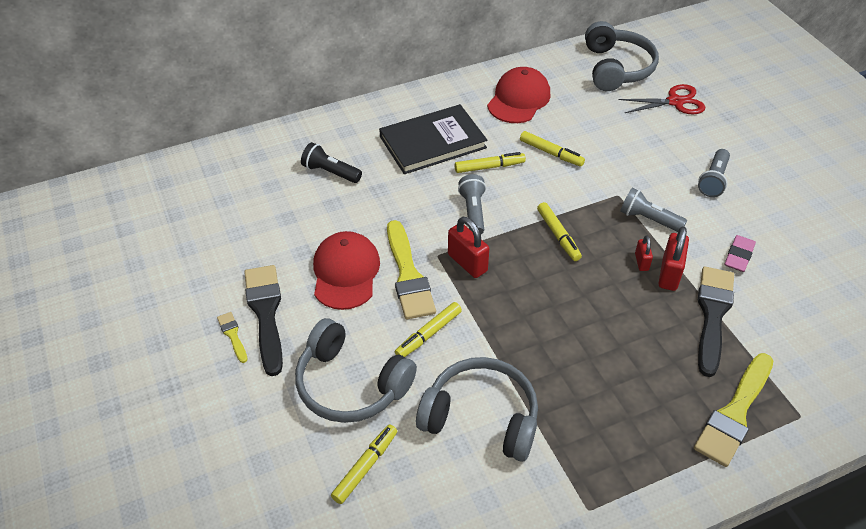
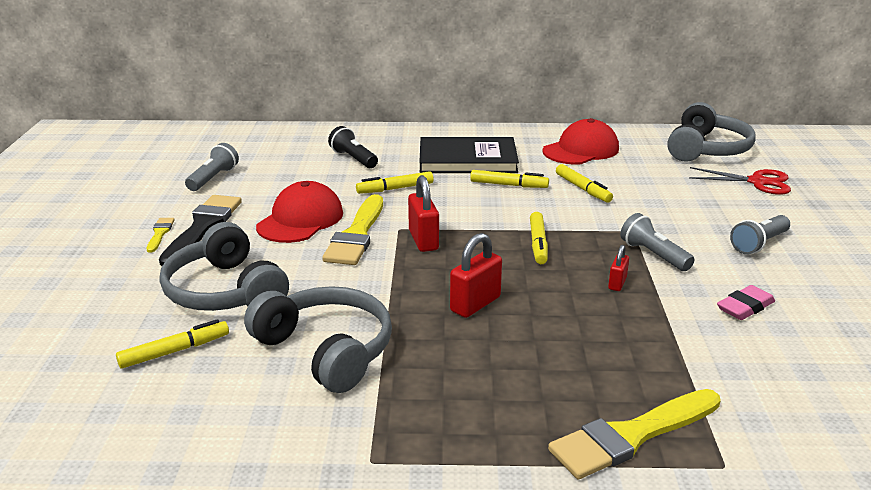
camera: 25 degrees right, 20 degrees down
(428, 334) = (335, 278): yellow marker -> yellow marker (395, 189)
(473, 212) = (463, 209): grey flashlight -> grey flashlight (213, 178)
(669, 274) = (643, 300): red padlock -> red padlock (475, 304)
(712, 315) = (671, 345): black brush -> none

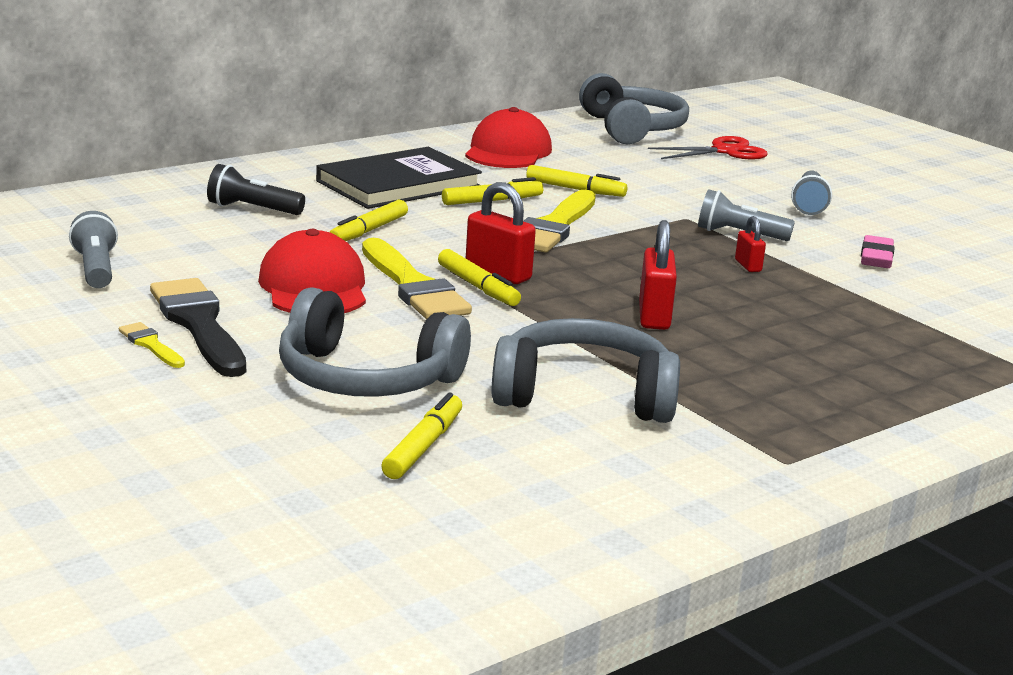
camera: 40 degrees left, 5 degrees down
(538, 244) = (619, 249): yellow marker -> yellow marker (478, 287)
(631, 436) = (945, 374): yellow brush -> yellow brush (554, 227)

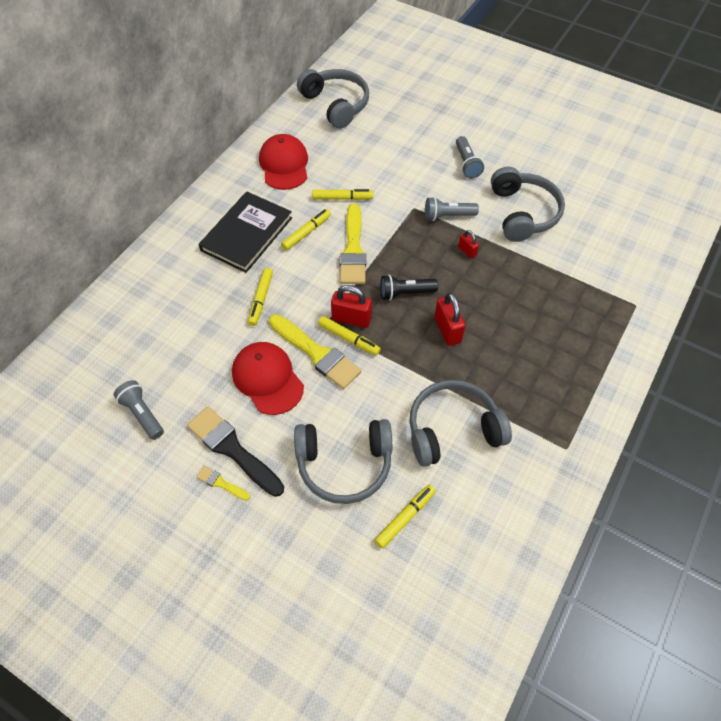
camera: 20 degrees left, 35 degrees up
(252, 209) = (185, 302): black flashlight -> black flashlight (405, 293)
(423, 446) = (405, 517): yellow marker -> yellow marker turned 45 degrees clockwise
(725, 151) = (397, 113): red scissors -> none
(876, 258) = (523, 213): pink eraser -> grey headphones

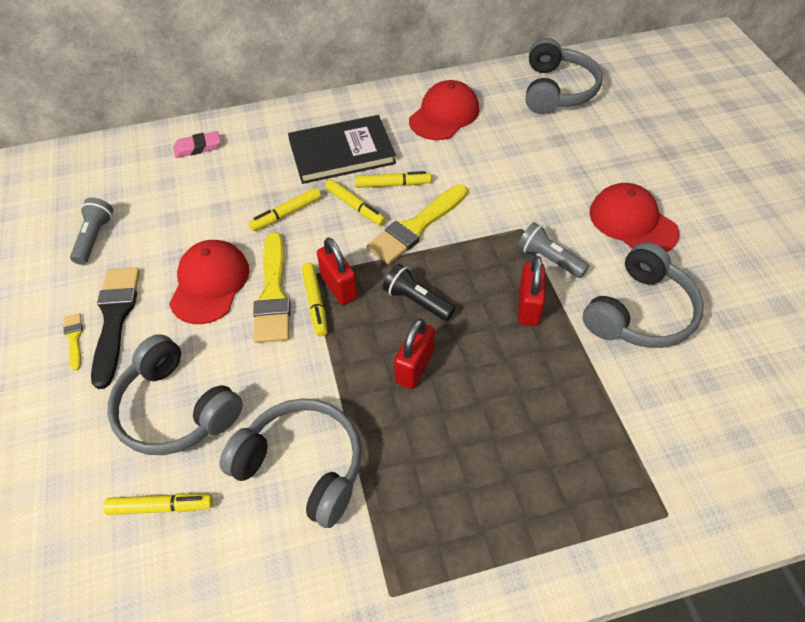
camera: 45 degrees right, 5 degrees down
(135, 300) = (197, 147): none -> pink eraser
(342, 198) = (462, 175): yellow marker -> yellow marker (355, 207)
(466, 164) = (632, 222): grey flashlight -> red cap
(467, 251) = (528, 307): red padlock -> red padlock, size x1.76

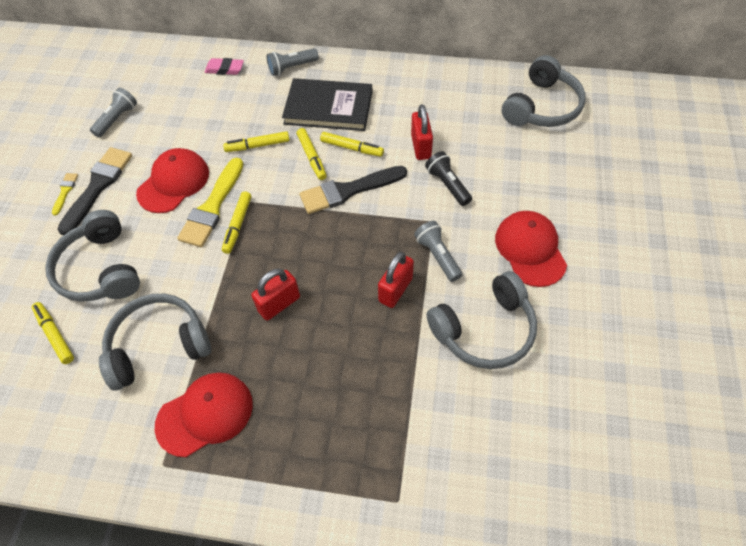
camera: 25 degrees right, 5 degrees up
(161, 507) = (55, 335): yellow marker -> yellow marker turned 150 degrees counterclockwise
(275, 125) = (292, 68): none -> grey flashlight
(302, 466) = (158, 346): grey headphones -> grey headphones turned 75 degrees counterclockwise
(339, 287) = (262, 219): red padlock -> red padlock (421, 146)
(416, 227) = (348, 191): yellow brush -> black brush
(417, 301) = (312, 252): black flashlight -> black flashlight (447, 185)
(444, 115) = (430, 100): red cap -> red cap (205, 414)

